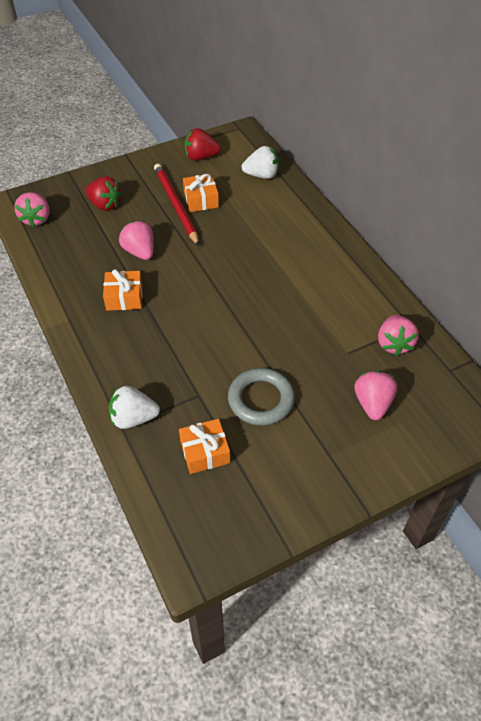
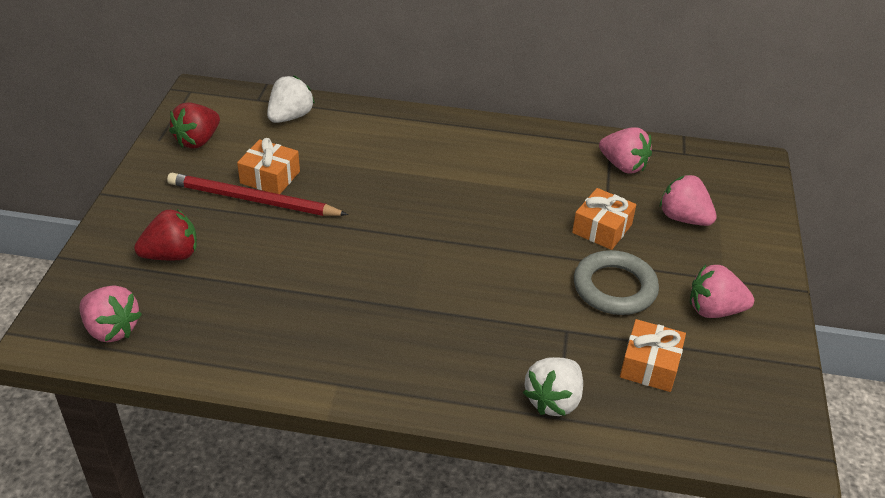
camera: 55 degrees left, 10 degrees down
(124, 297) = (355, 316): orange gift -> orange gift (602, 229)
(140, 252) = (294, 266): pink strawberry -> pink strawberry (714, 310)

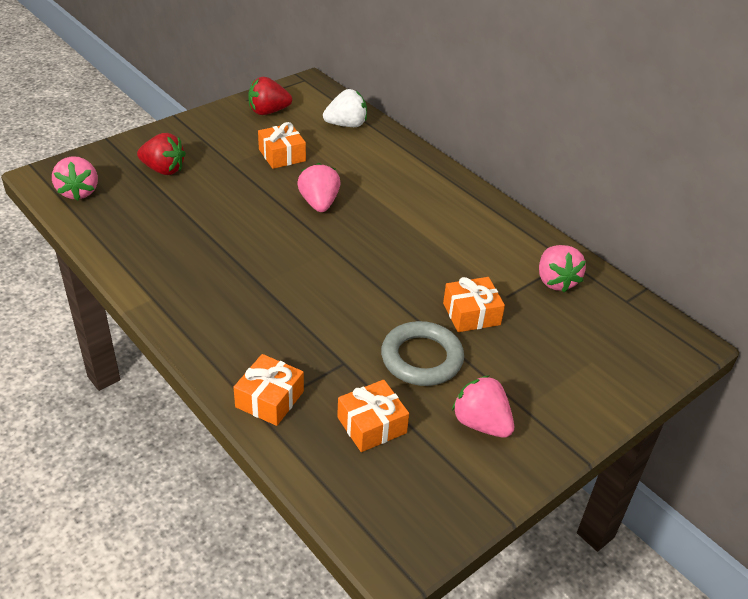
camera: 40 degrees right, 0 degrees up
(253, 200) = (252, 163): red pencil -> none
(553, 400) = (269, 399): white strawberry -> orange gift
(683, 218) = (553, 346): pink strawberry -> pink strawberry (319, 203)

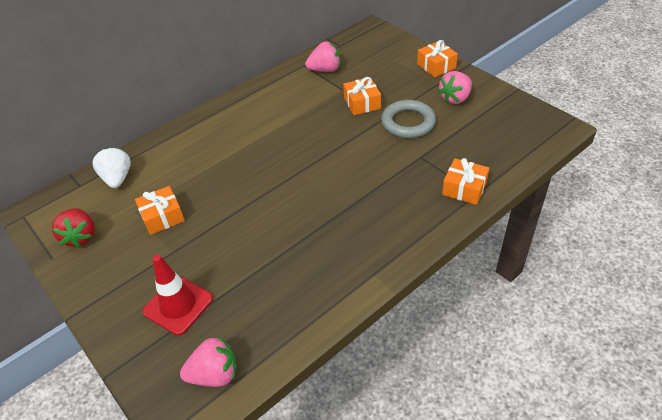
camera: 85 degrees left, 5 degrees up
(163, 170) = (178, 305): red strawberry -> red traffic cone
(319, 203) = (239, 185): pink strawberry -> none
(371, 425) = (471, 140): orange gift -> orange gift (436, 66)

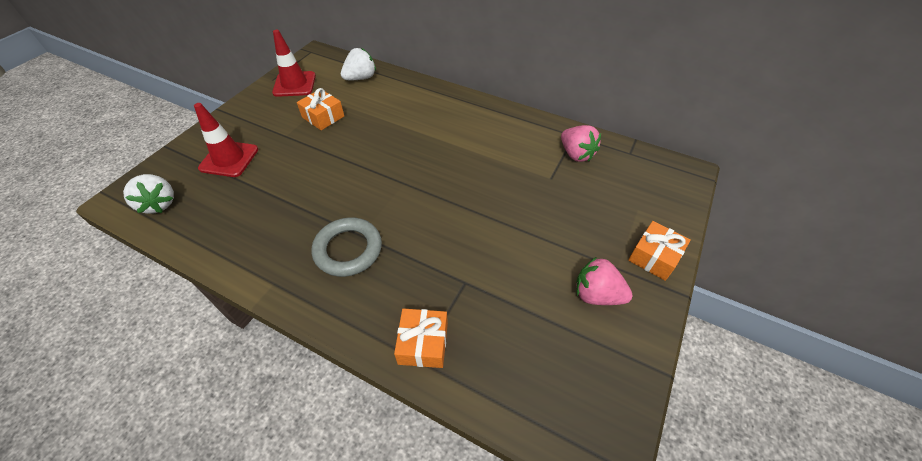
camera: 65 degrees right, 5 degrees up
(81, 236) = (294, 84): red strawberry -> red traffic cone
(214, 374) = (159, 204): pink strawberry -> white strawberry
(362, 103) = (535, 202): orange gift -> none
(408, 123) = (521, 254): grey ring -> grey ring (348, 249)

